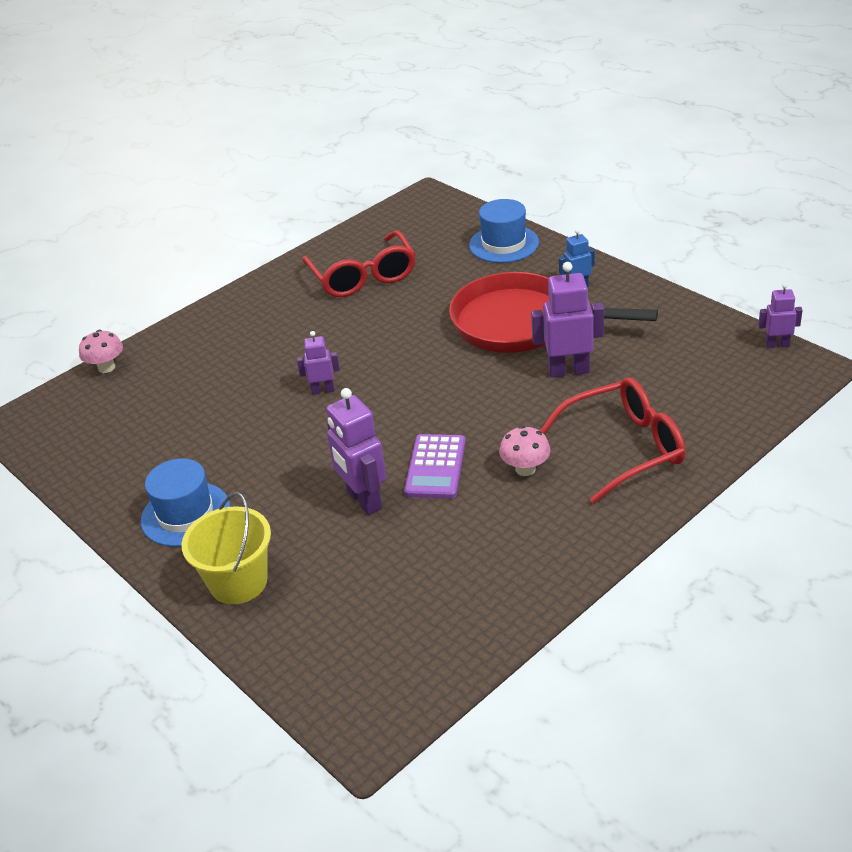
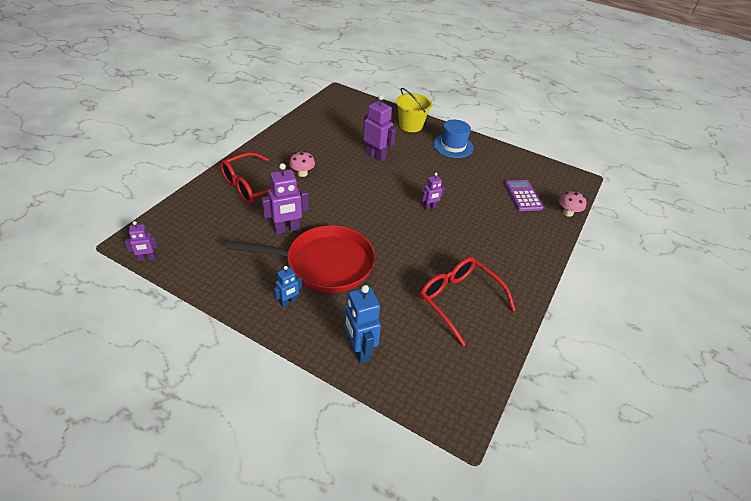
camera: 155 degrees right, 5 degrees up
(435, 467) = (348, 171): purple calculator -> purple calculator (523, 196)
(504, 244) = (359, 350): blue hat -> blue robot

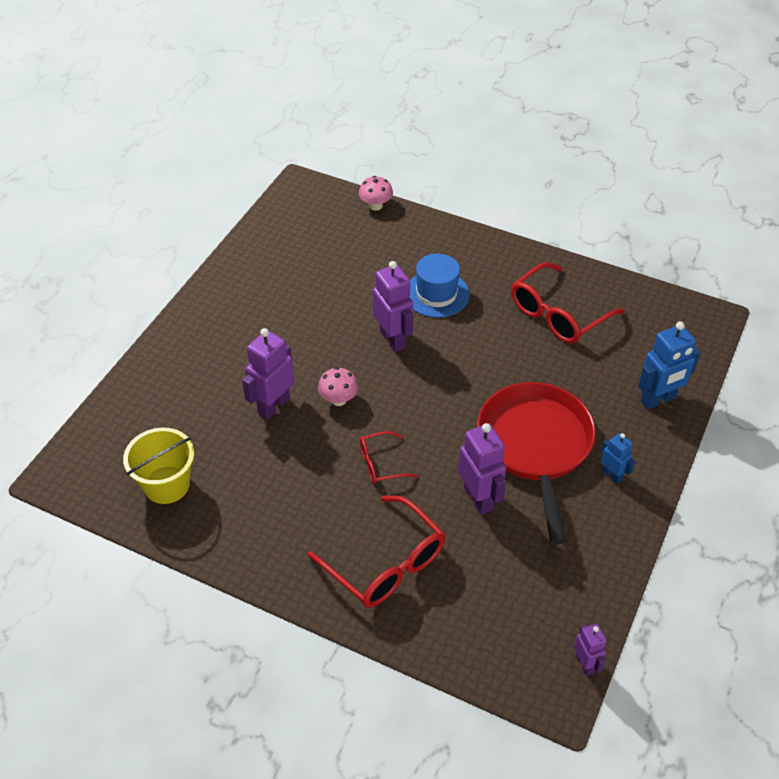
camera: 90 degrees left, 5 degrees up
(302, 173) = (338, 499): pink mushroom -> pink mushroom (338, 399)
(324, 191) = (380, 464): none -> red glasses
(410, 125) = (175, 363): yellow bucket -> yellow bucket (166, 485)
(429, 207) = (393, 339): purple robot -> purple robot, size x1.74
(453, 146) = (233, 311): blue hat -> blue hat (436, 294)
(523, 196) = (348, 243): purple calculator -> none

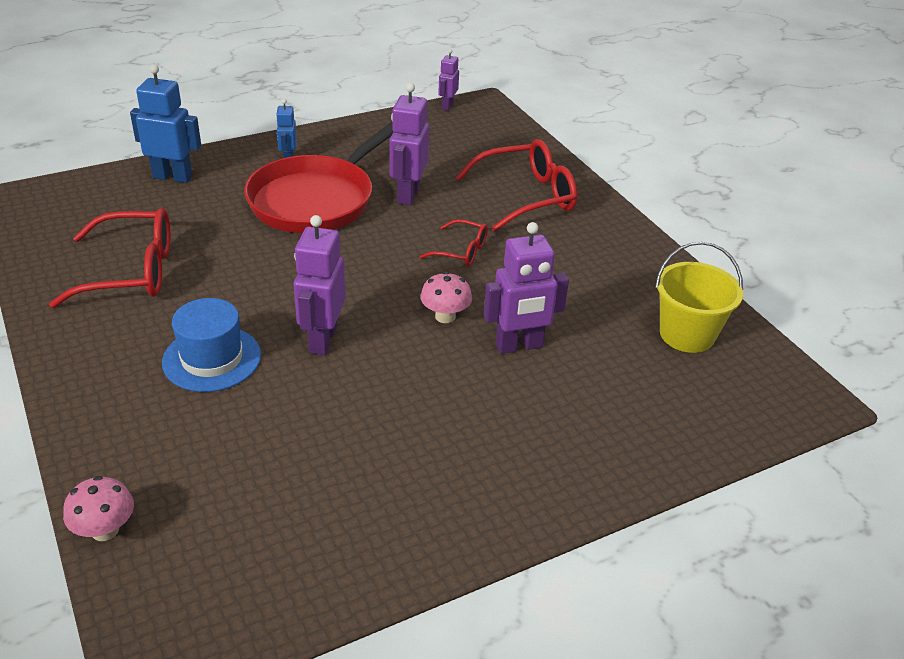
camera: 145 degrees left, 10 degrees down
(386, 564) = (527, 196): red glasses -> red glasses turned 75 degrees clockwise

